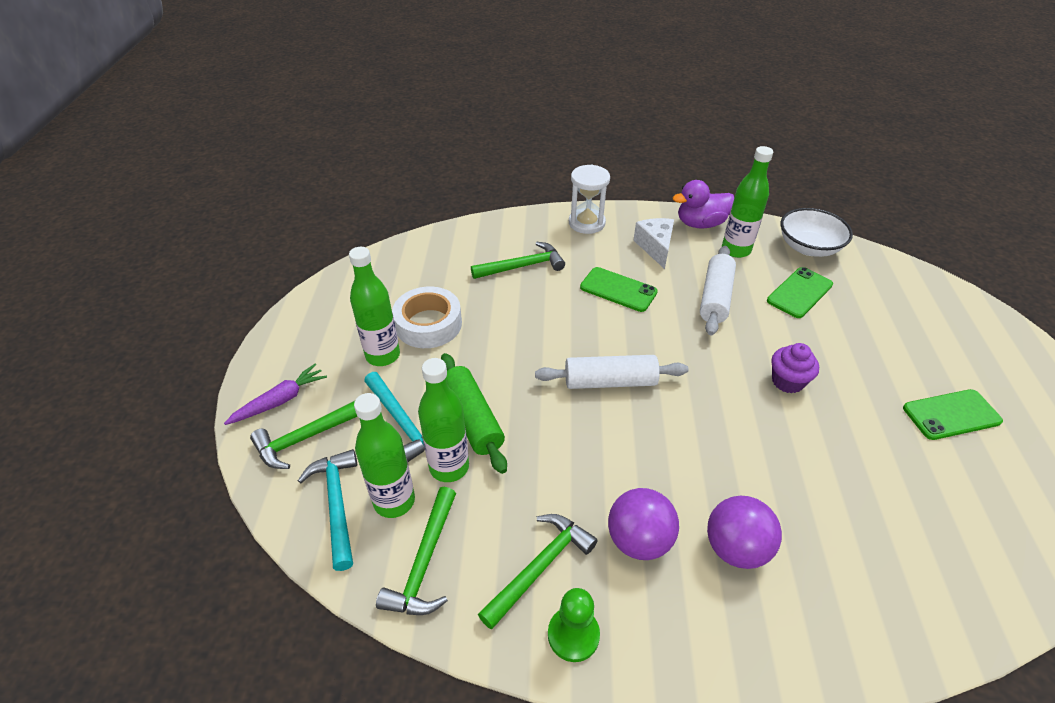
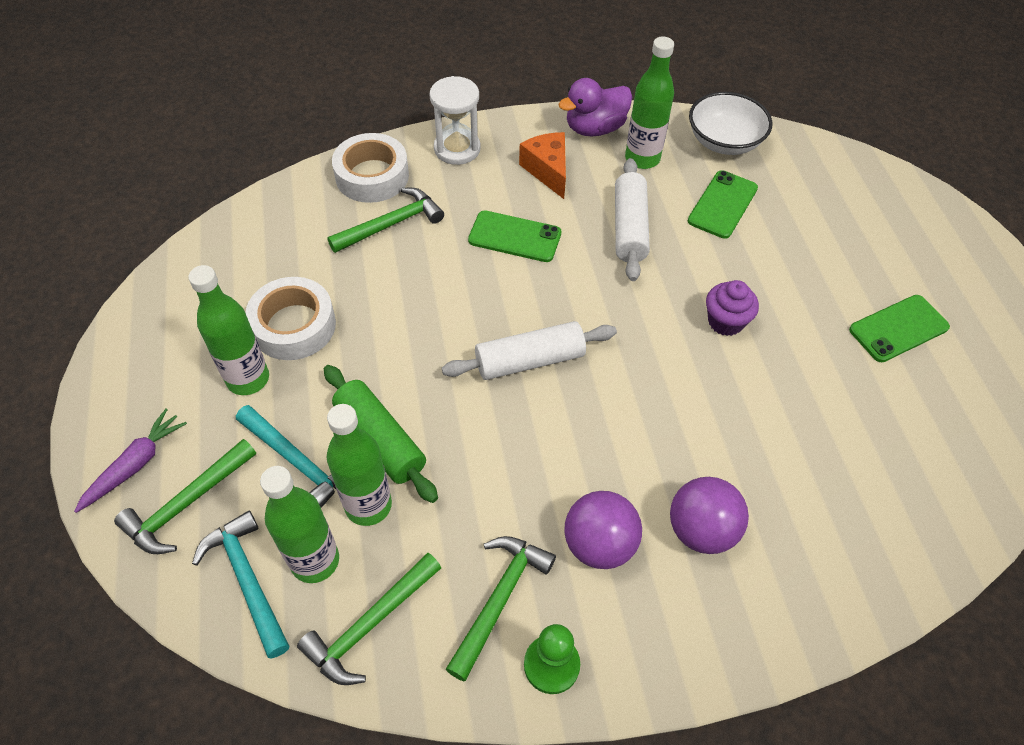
camera: 15 degrees left, 10 degrees up
(424, 562) = (369, 625): green hammer -> green hammer turned 45 degrees clockwise
(516, 232) = (372, 176): none -> white tape
(655, 247) = (547, 170): white cheese -> orange cheese

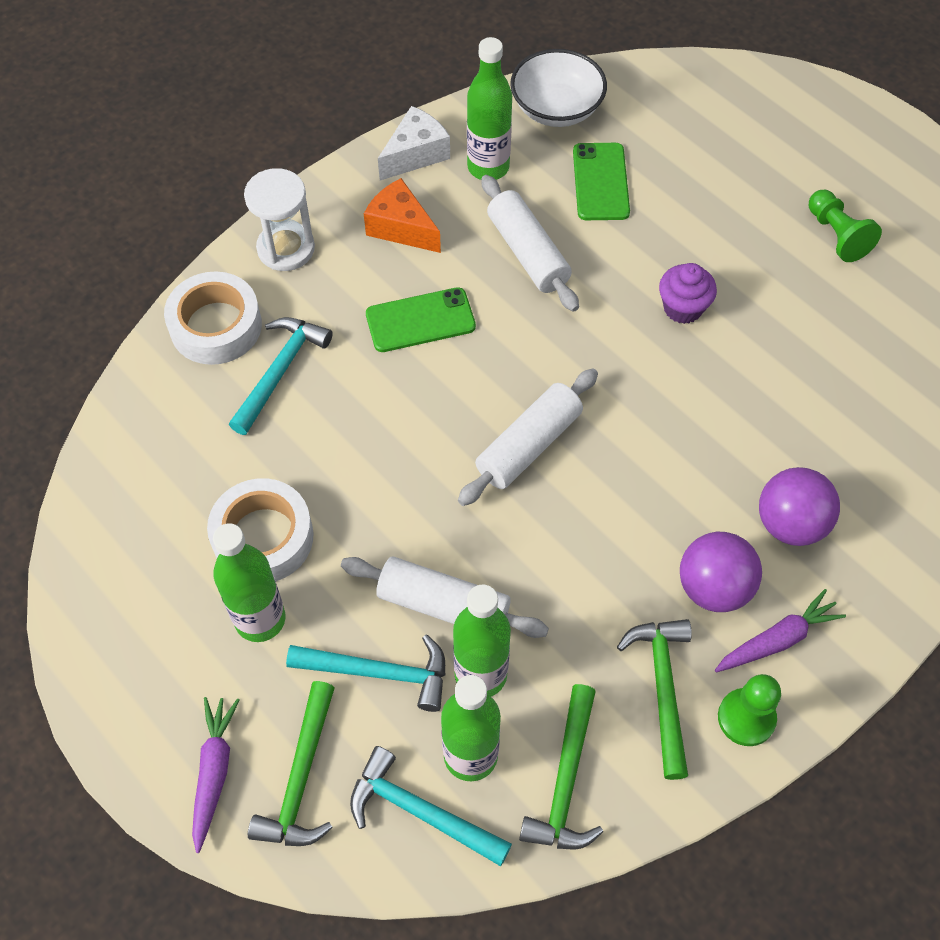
camera: 30 degrees left, 5 degrees up
(380, 440) = (443, 605): green rolling pin -> white rolling pin
(392, 224) = (280, 371): green hammer -> turquoise hammer
(595, 128) = (415, 154): purple duck -> white cheese
(624, 617) = (778, 639): none -> purple carrot
(898, 329) = (836, 235): green phone -> green pawn

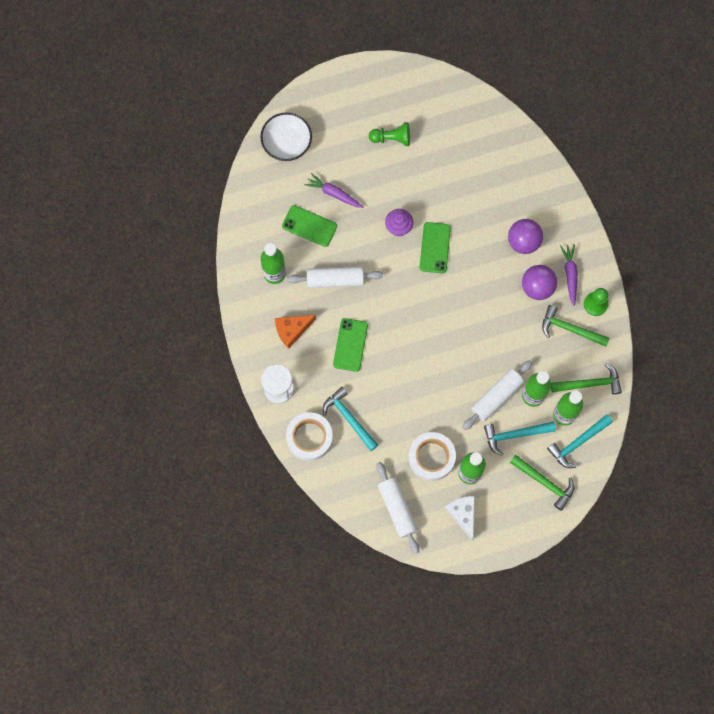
camera: 65 degrees left, 15 degrees up
(214, 772) = (527, 515): purple carrot -> purple carrot (333, 193)
(379, 673) = (514, 435): turquoise hammer -> turquoise hammer turned 135 degrees counterclockwise
(415, 154) = (249, 304): white cheese -> white cheese (462, 514)
(529, 445) = (438, 328): white rolling pin -> white rolling pin (397, 509)
(556, 108) = (253, 224): white bowl -> white bowl (287, 143)
(565, 781) = (590, 384): green hammer -> green hammer turned 45 degrees counterclockwise
(680, 379) = (435, 248): none -> green phone

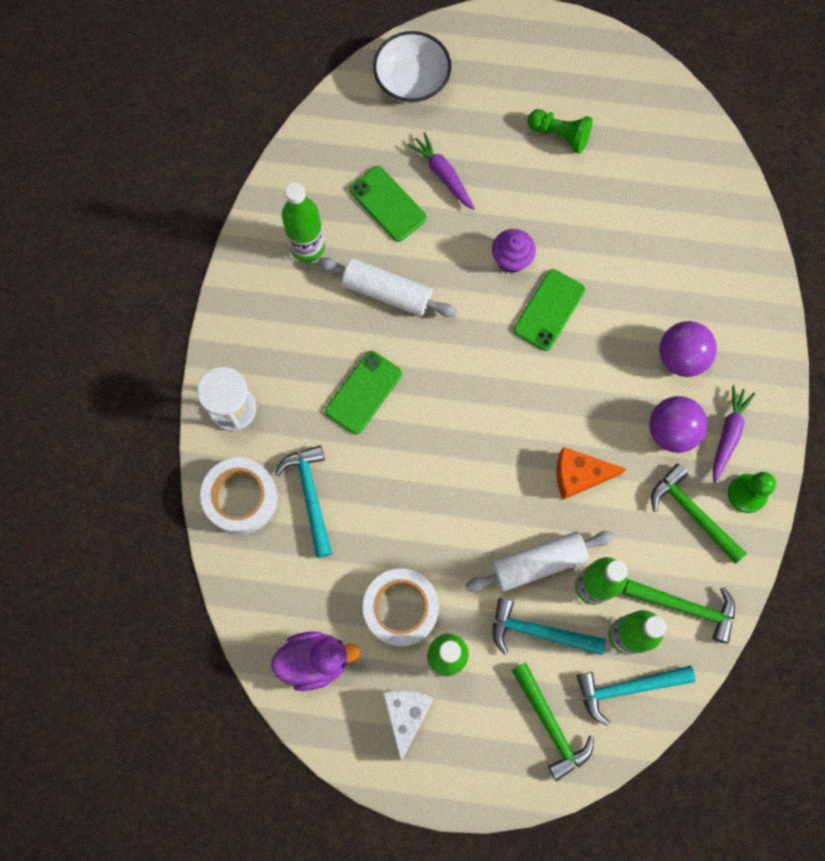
camera: 25 degrees right, 0 degrees up
(292, 330) = (292, 336): orange cheese -> orange cheese (579, 475)
(397, 509) = (315, 660): white rolling pin -> purple duck

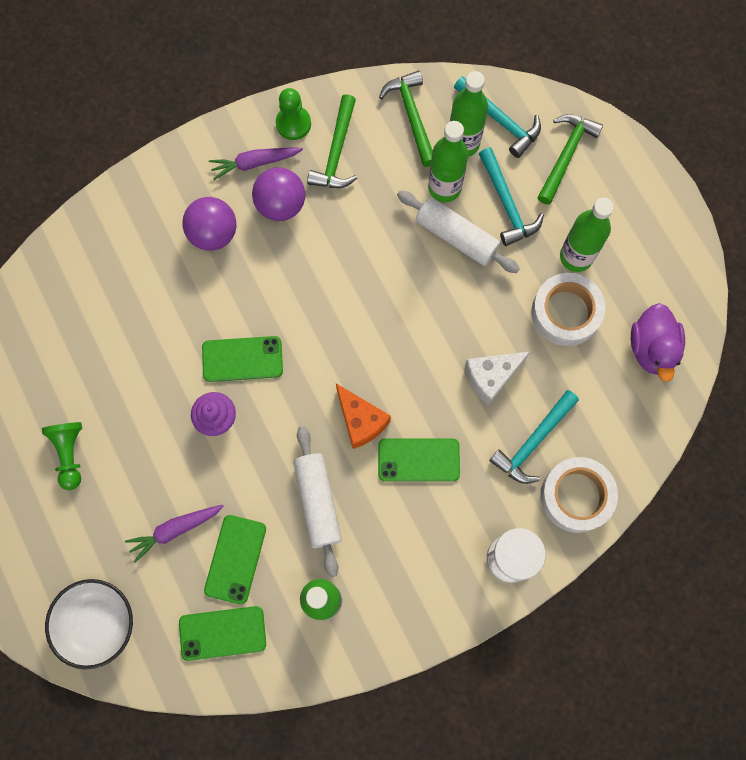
camera: 125 degrees left, 0 degrees up
(315, 660) = (652, 348): purple duck -> purple duck turned 135 degrees counterclockwise
(339, 161) = (222, 633): none -> green phone
(406, 715) = (637, 257): white cheese -> white cheese (491, 377)
(443, 174) = (175, 530): purple carrot -> purple carrot turned 45 degrees clockwise
(579, 475) = (366, 249): orange cheese -> orange cheese (361, 421)

